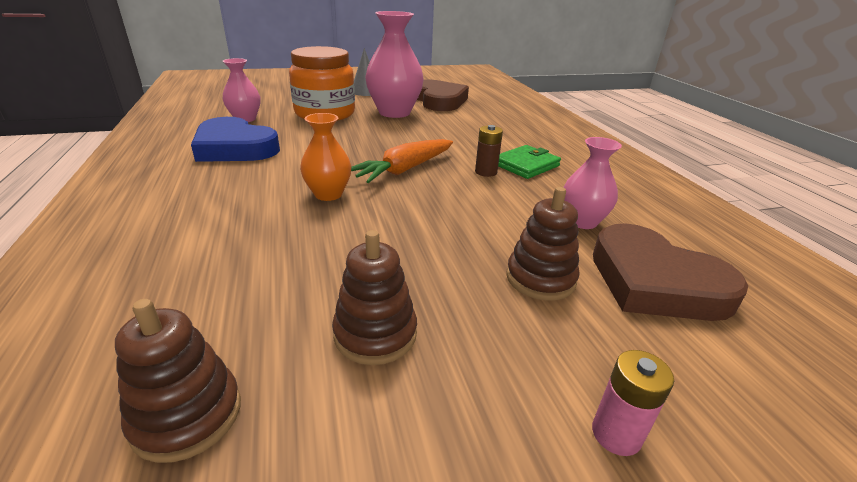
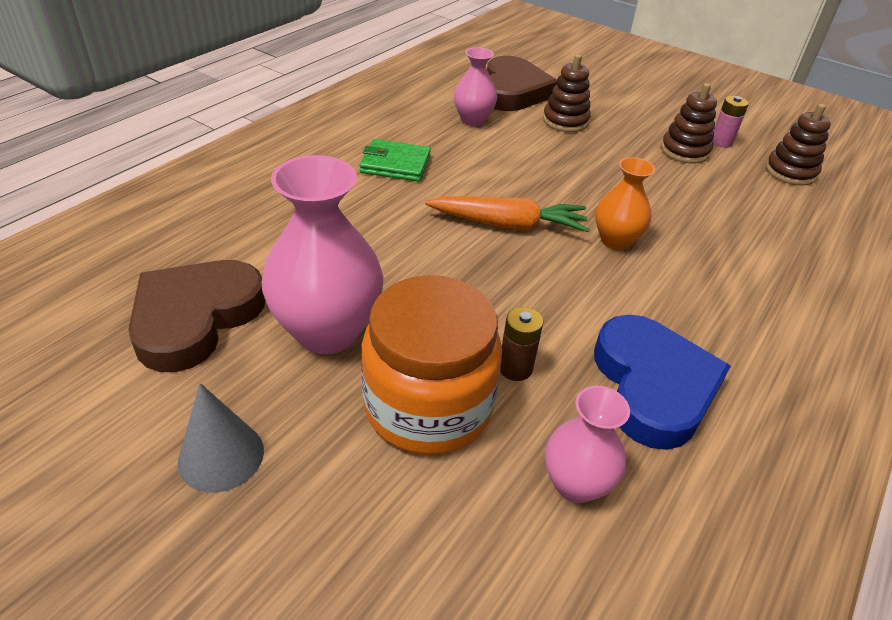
camera: 130 degrees left, 10 degrees up
(486, 172) = (444, 180): brown battery -> brown battery (515, 368)
(616, 434) = (631, 90): pink battery -> pink battery (721, 142)

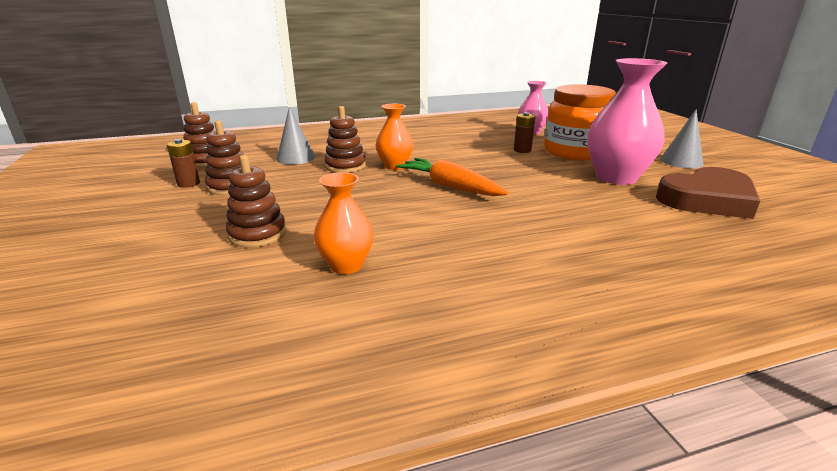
camera: 140 degrees left, 15 degrees down
(395, 164) = (492, 246): green wallet -> none
(473, 120) = (346, 265): pink vase -> orange vase
(513, 91) = (226, 288): brown heart -> none
(653, 386) = (467, 136): blue heart -> none
(661, 218) = (345, 166): none -> brown stacking toy
(721, 142) = (188, 183): pink battery -> brown battery
(735, 212) = (296, 158): none -> grey cone

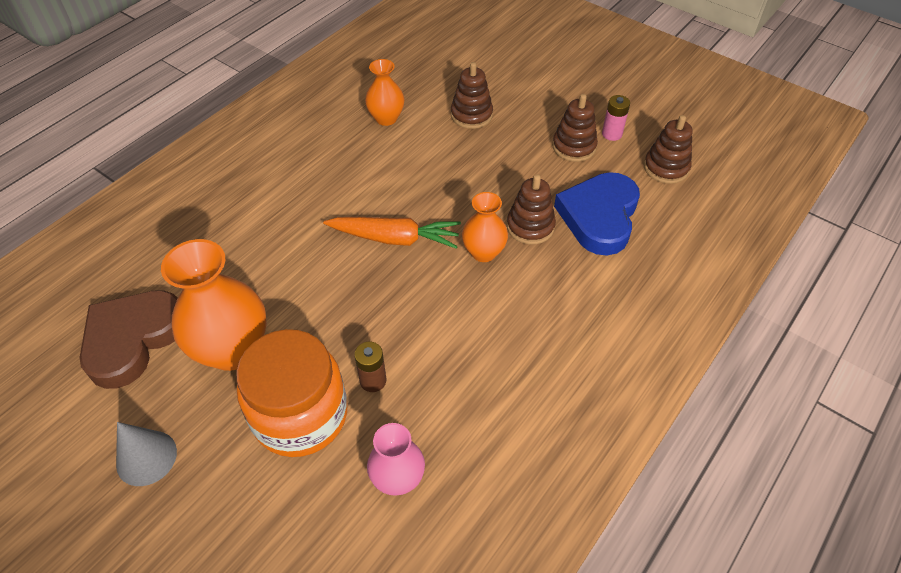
camera: 145 degrees right, 25 degrees up
(188, 183) = (612, 134): brown battery -> pink battery
(296, 158) = (599, 217): grey cone -> blue heart
(616, 177) = (232, 350): pink vase -> orange vase

